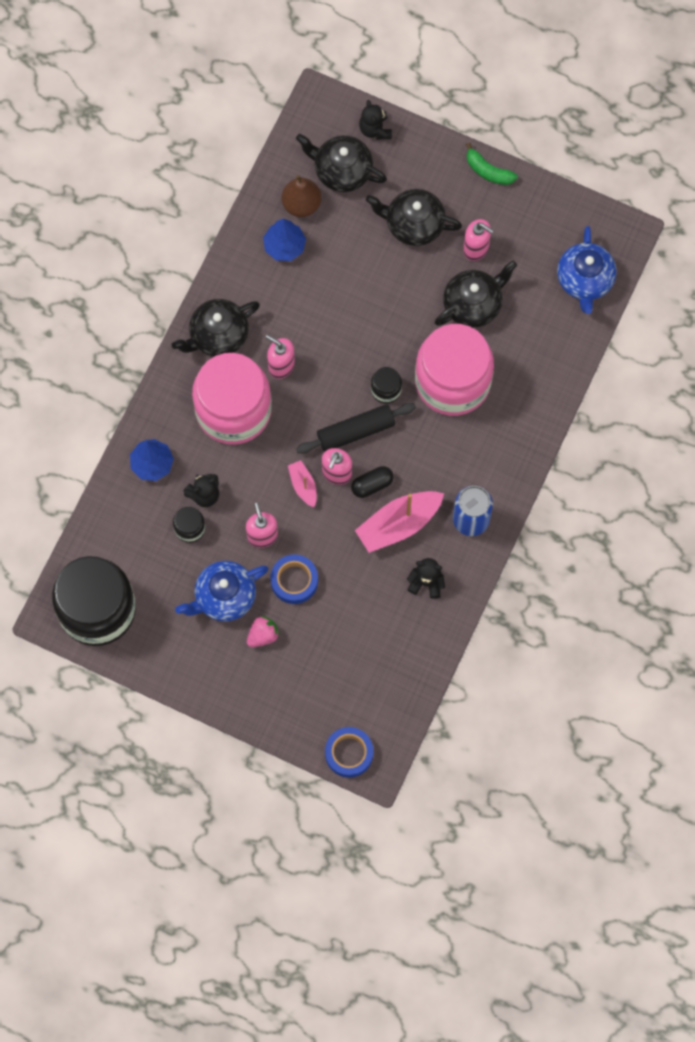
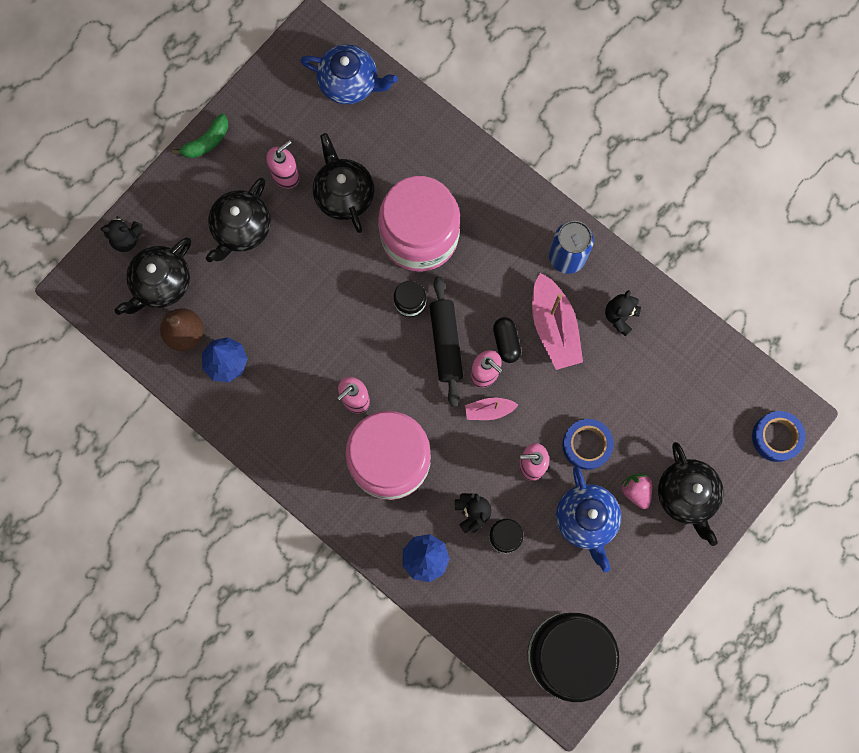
camera: 75 degrees left, 5 degrees up
(218, 335) = (304, 455): black teapot -> black teapot (687, 495)

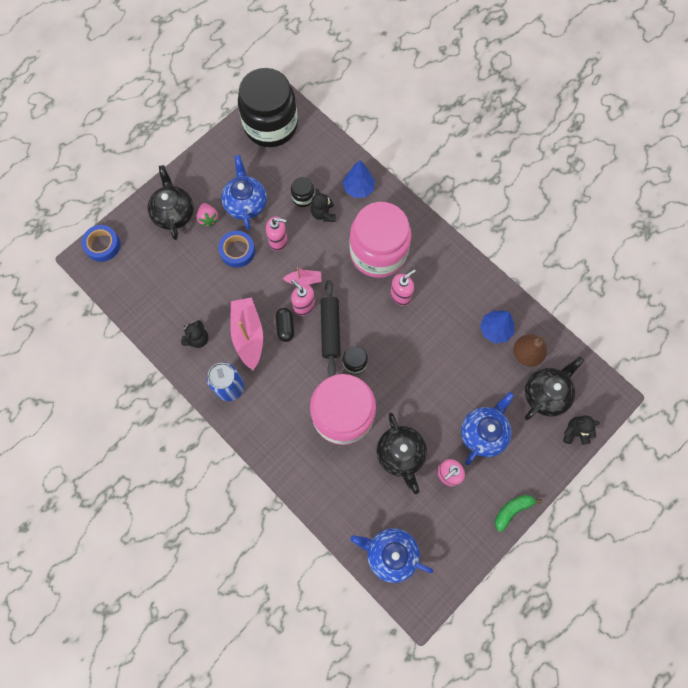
camera: 175 degrees left, 5 degrees down
(241, 228) = (483, 432): black teapot -> blue teapot

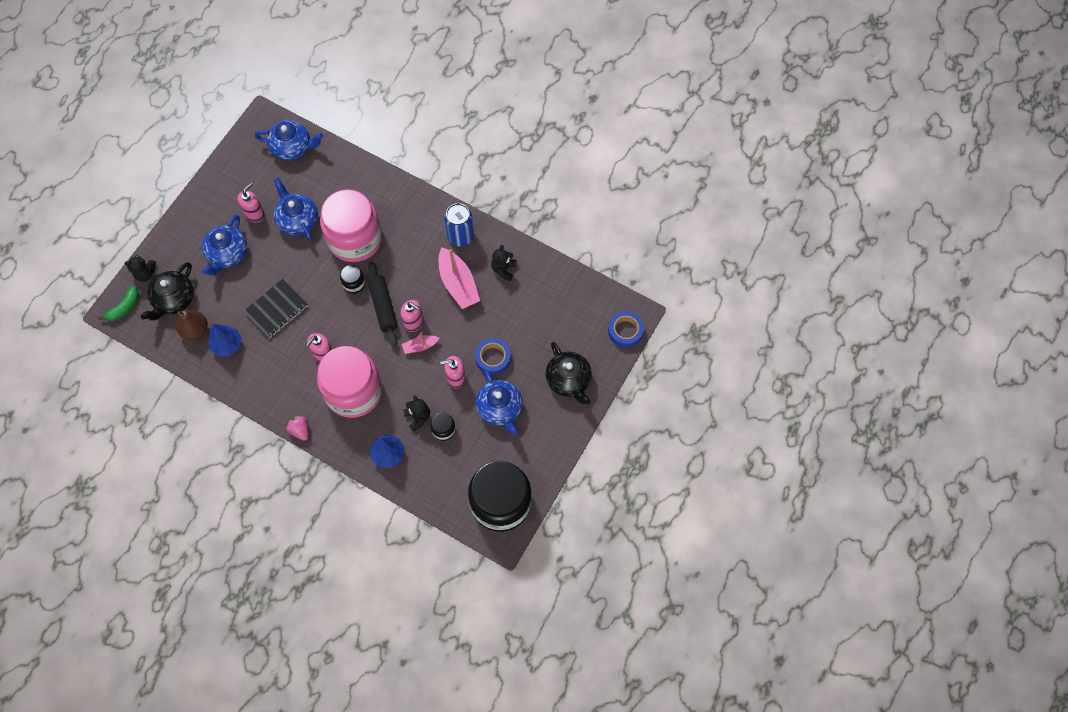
camera: 165 degrees right, 5 degrees down
(208, 218) = (532, 383): pink strawberry -> pink strawberry (300, 430)
(285, 327) = (426, 299): black capsule -> none
(400, 454) = (298, 220): black teapot -> blue teapot
(440, 355) = (276, 309): none -> black notebook
(512, 510) = (195, 201): green banana -> green banana (124, 307)

